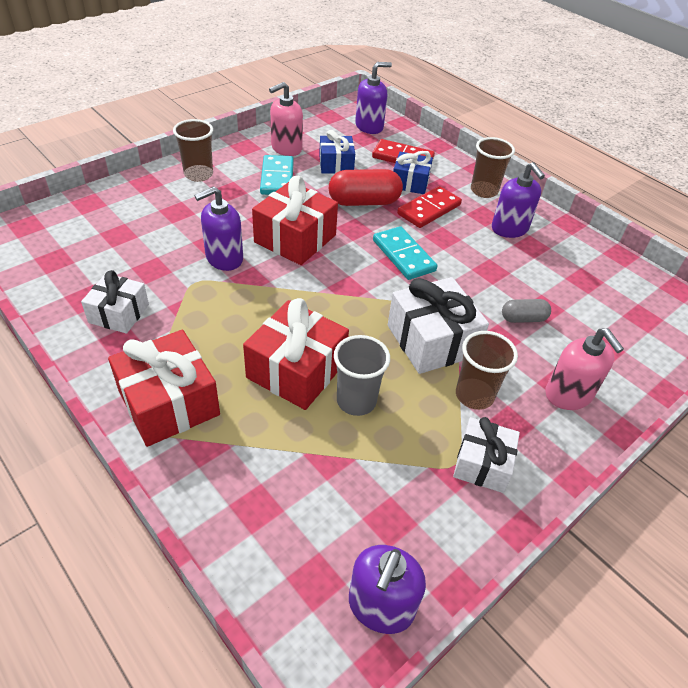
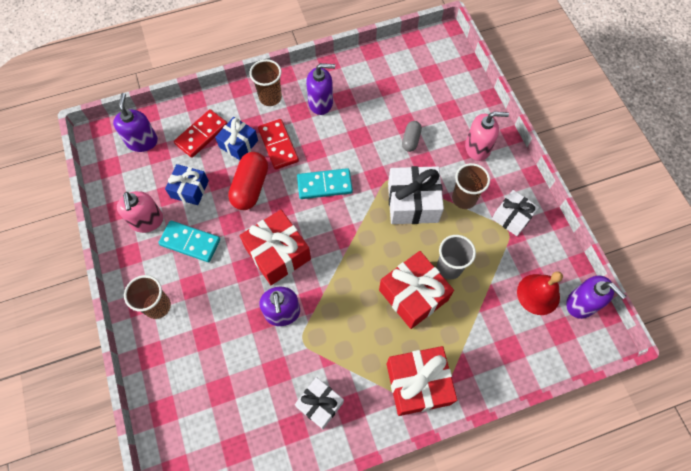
camera: 65 degrees left, 20 degrees up
(367, 530) = (538, 294): none -> red bell

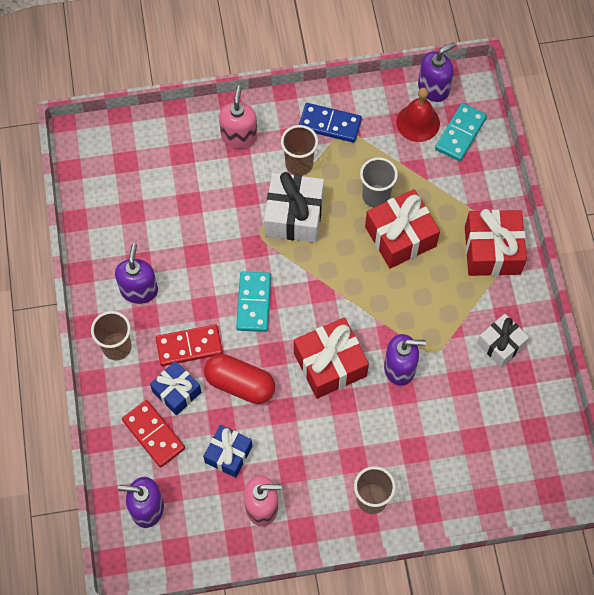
camera: 80 degrees left, 0 degrees up
(190, 242) = (299, 458): turquoise domino -> turquoise domino (460, 134)
(411, 140) = (214, 201): grey capsule -> none
(512, 217) = (330, 124): white gift -> blue domino

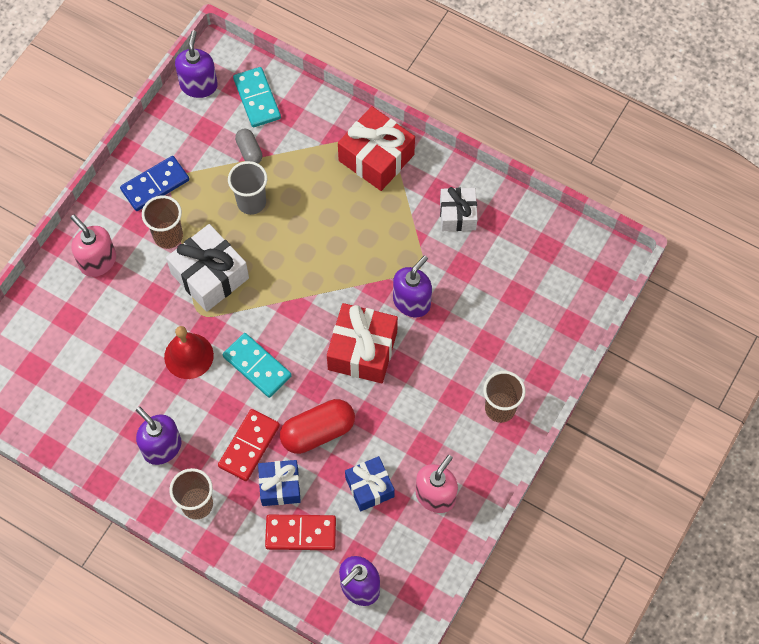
camera: 50 degrees left, 0 degrees up
(400, 236) = (303, 212): red gift -> none
(414, 162) = (249, 151): none -> grey capsule
(418, 122) = (217, 120): red bell -> red bell (188, 356)

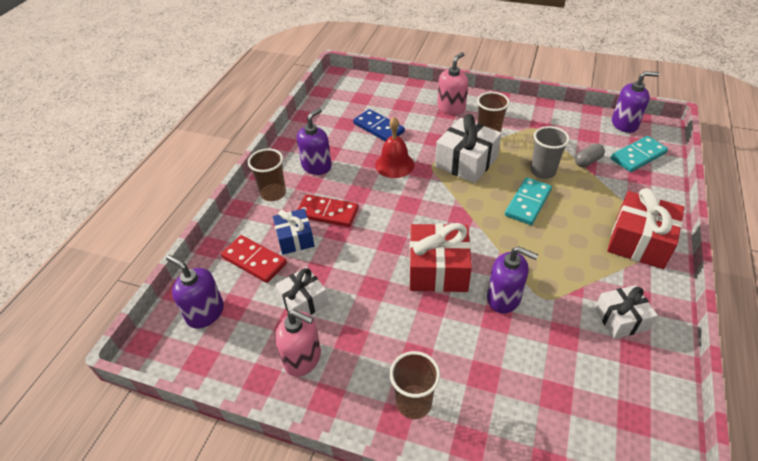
camera: 80 degrees right, 20 degrees down
(155, 185) = (526, 120): blue domino -> blue domino (378, 128)
(257, 366) = (399, 203): turquoise domino -> turquoise domino (528, 203)
(301, 533) = (254, 260): red domino -> red domino turned 45 degrees counterclockwise
(318, 432) = (350, 253): red capsule -> none
(369, 487) = (303, 301): blue gift -> white gift

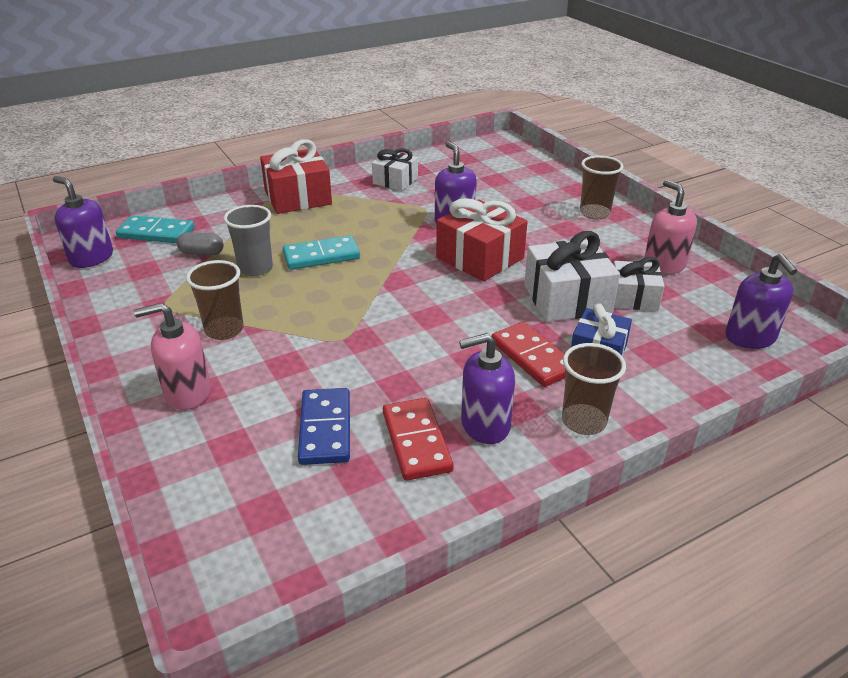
camera: 140 degrees left, 10 degrees down
(254, 260) = (665, 356): red domino -> red domino (416, 441)
(394, 164) = (383, 363): red bell -> none
(466, 162) = (304, 318): white gift -> white gift (567, 299)

